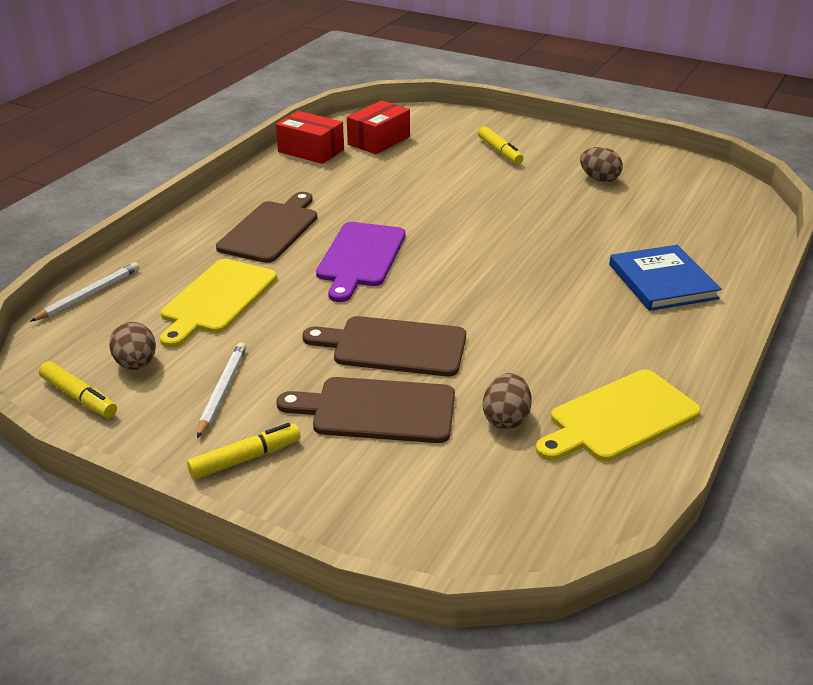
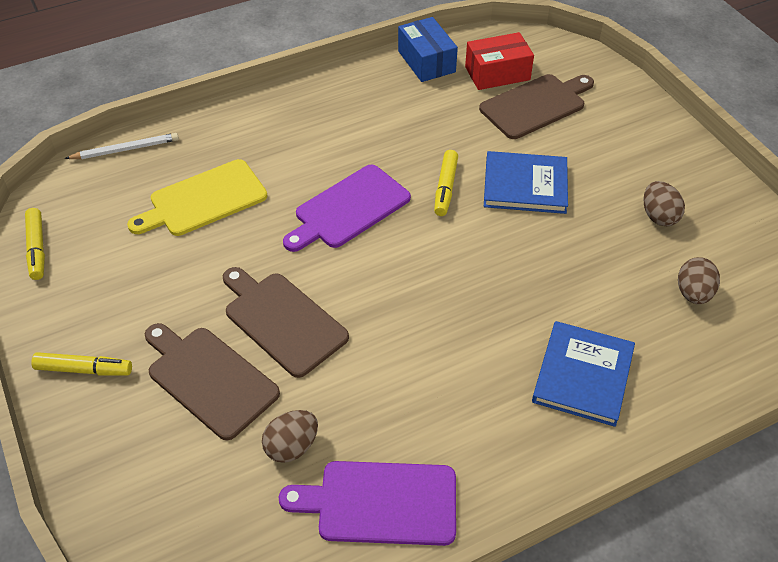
camera: 35 degrees right, 15 degrees up
(136, 364) = (96, 237): brown egg -> brown egg (693, 293)
(222, 391) = (126, 296): white pencil -> none
(271, 230) = (309, 142): brown cutting board -> brown cutting board (536, 105)
(311, 151) = (426, 61): red box -> blue box
(484, 195) = (525, 185): none -> blue book
(500, 151) = (596, 136): yellow marker -> yellow marker (445, 188)
(619, 418) = (380, 503): yellow cutting board -> purple cutting board

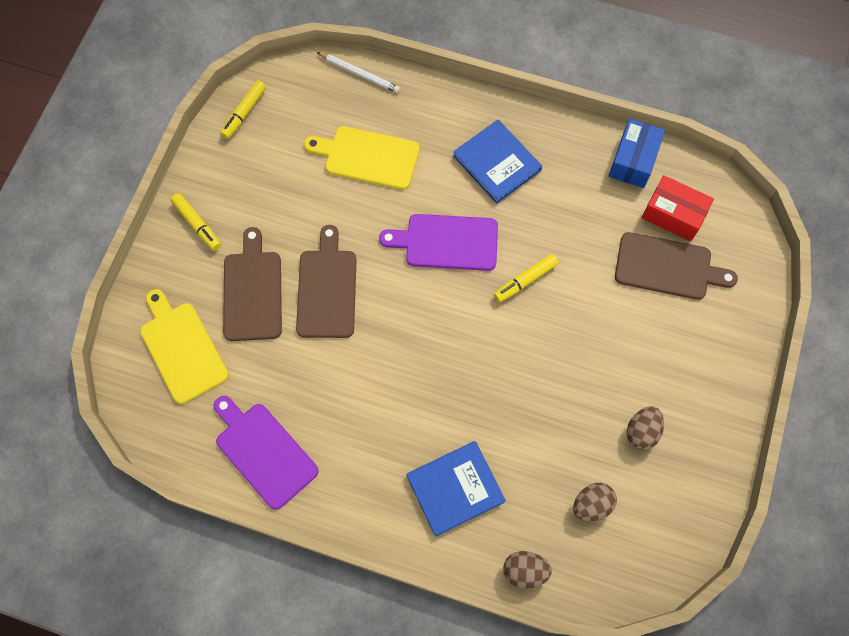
camera: 45 degrees right, 20 degrees up
(187, 488) = (182, 348): none -> yellow cutting board
(292, 446) = (253, 375): brown egg -> brown egg (524, 571)
(525, 185) = (580, 326): blue book -> blue book (497, 163)

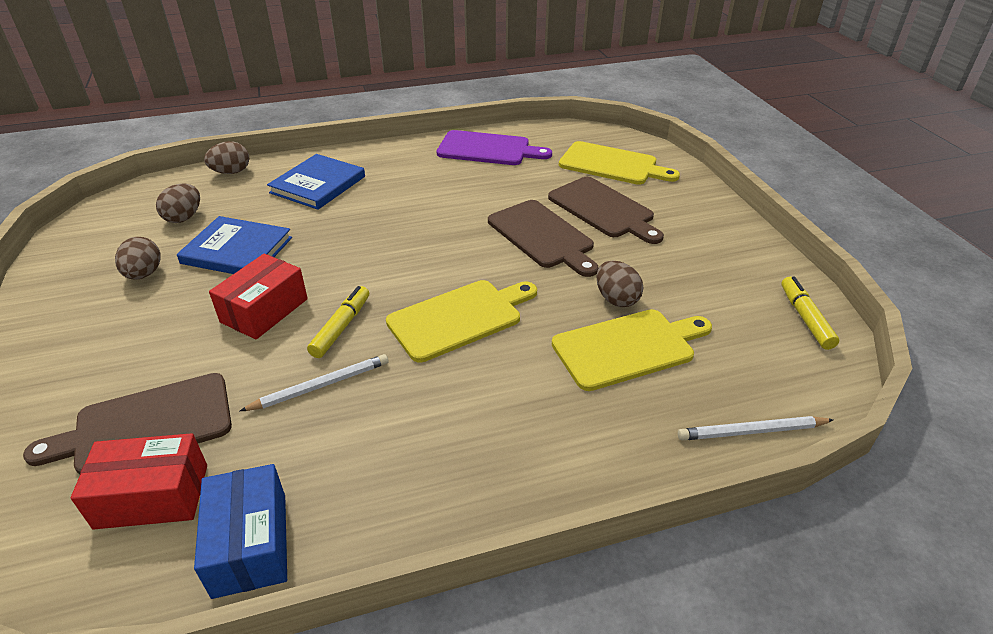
camera: 145 degrees right, 30 degrees down
(197, 224) = (708, 224): yellow marker -> none
(336, 196) = (616, 299): none -> brown egg
(446, 242) = (459, 318): purple cutting board -> yellow cutting board
(497, 163) = (465, 425): blue book -> blue book (237, 250)
(560, 238) = (320, 386): none -> white pencil
(568, 330) = (264, 310): none -> red box

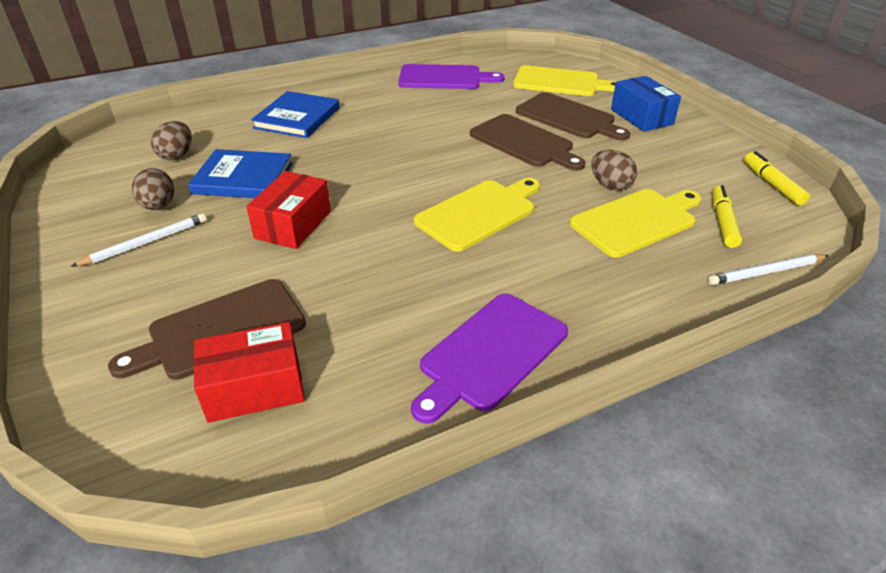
camera: 10 degrees left, 0 degrees up
(231, 172) = (207, 114): brown egg -> none
(250, 544) = (368, 413): blue box -> blue box (641, 117)
(320, 386) = (375, 280): white pencil -> white pencil (146, 243)
(341, 327) = (373, 231): yellow marker -> yellow marker (723, 222)
(403, 492) = (490, 354): none -> purple cutting board

